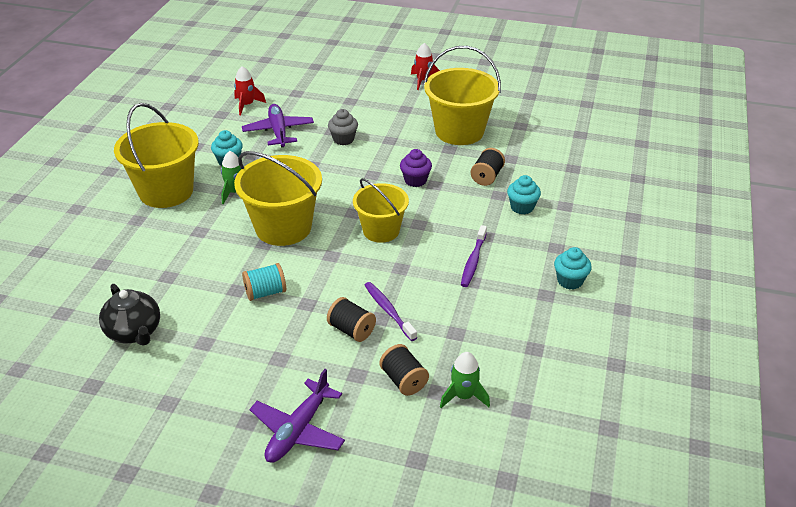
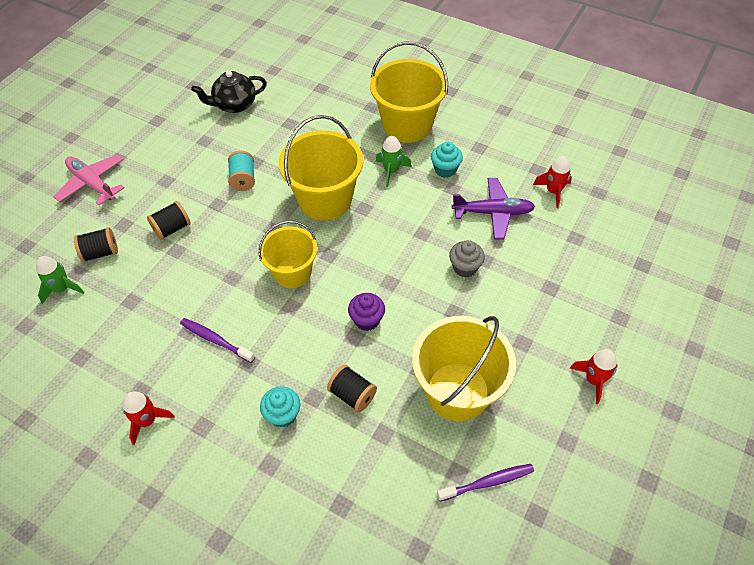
camera: 105 degrees right, 15 degrees up
(298, 430) = (92, 183): purple plane -> pink plane
(388, 311) = (181, 257): purple toothbrush -> purple toothbrush (488, 482)
(570, 281) = (147, 421): turquoise cupcake -> red rocket

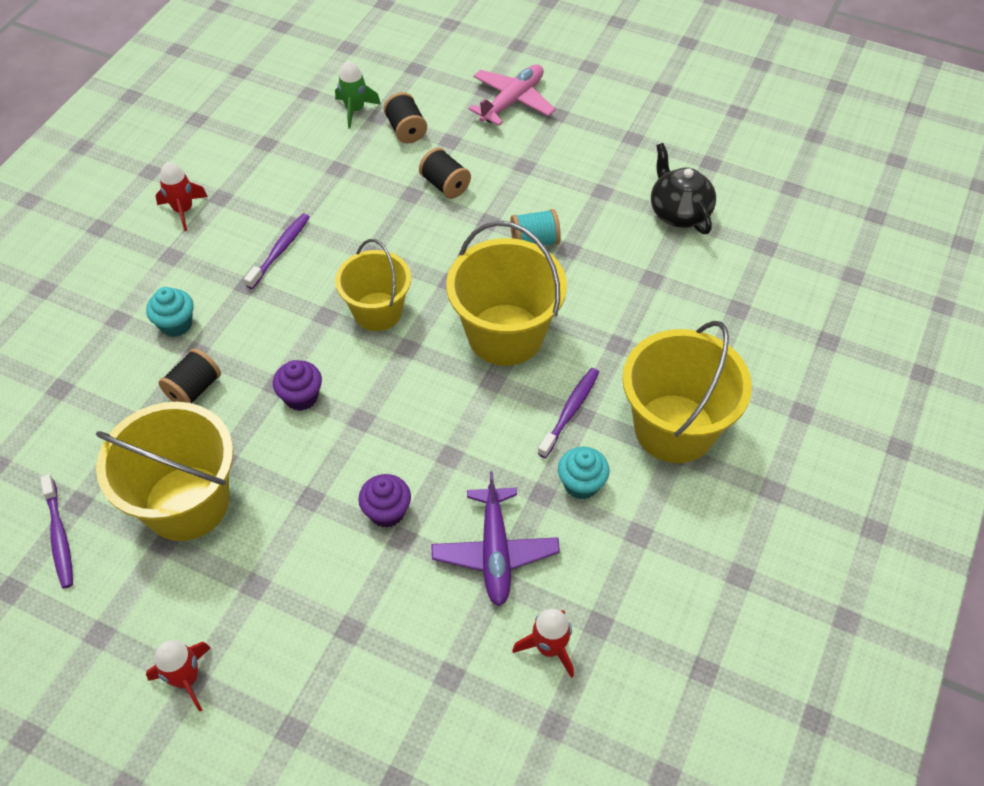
camera: 85 degrees right, 0 degrees up
(391, 171) = (570, 411): green rocket -> purple toothbrush
(465, 267) = (387, 512): grey cupcake -> purple cupcake

